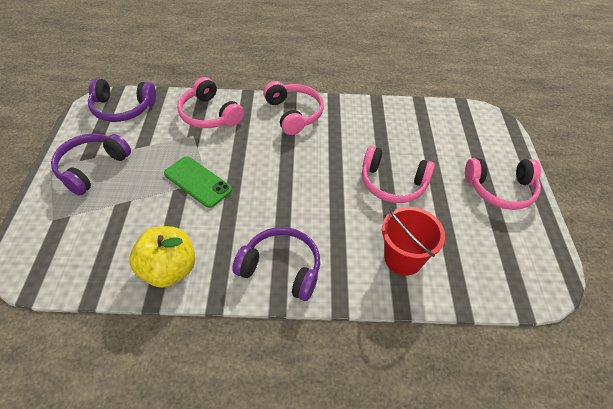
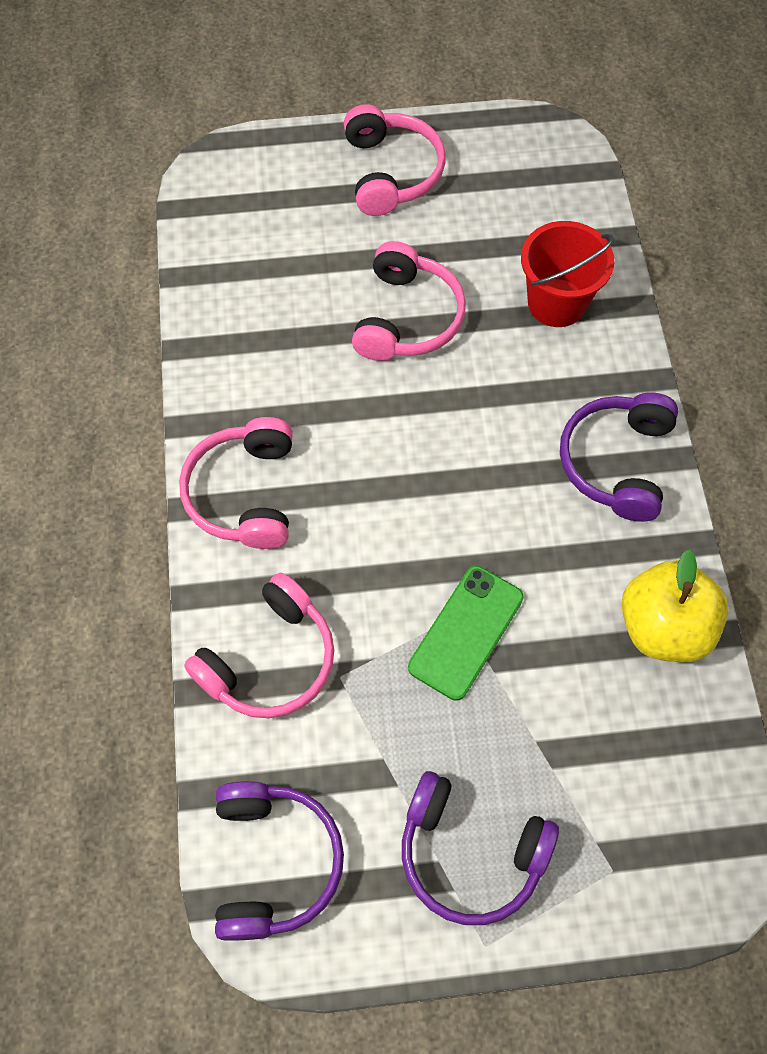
camera: 95 degrees left, 15 degrees up
(294, 114) = (244, 493): pink headphones -> pink headphones turned 60 degrees counterclockwise

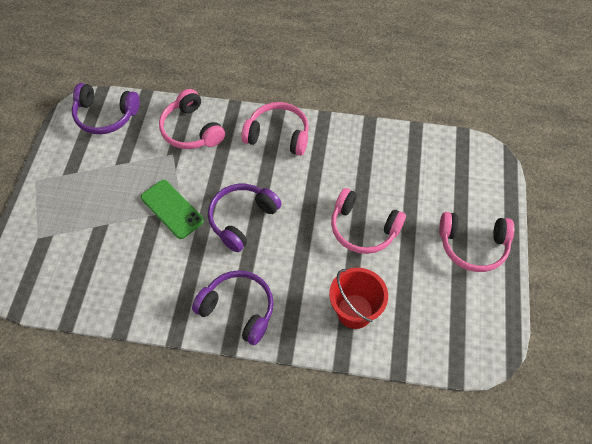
camera: 105 degrees right, 5 degrees down
(470, 853) = (73, 184): purple headphones -> purple headphones (242, 219)
(663, 626) = (137, 300): yellow apple -> none

